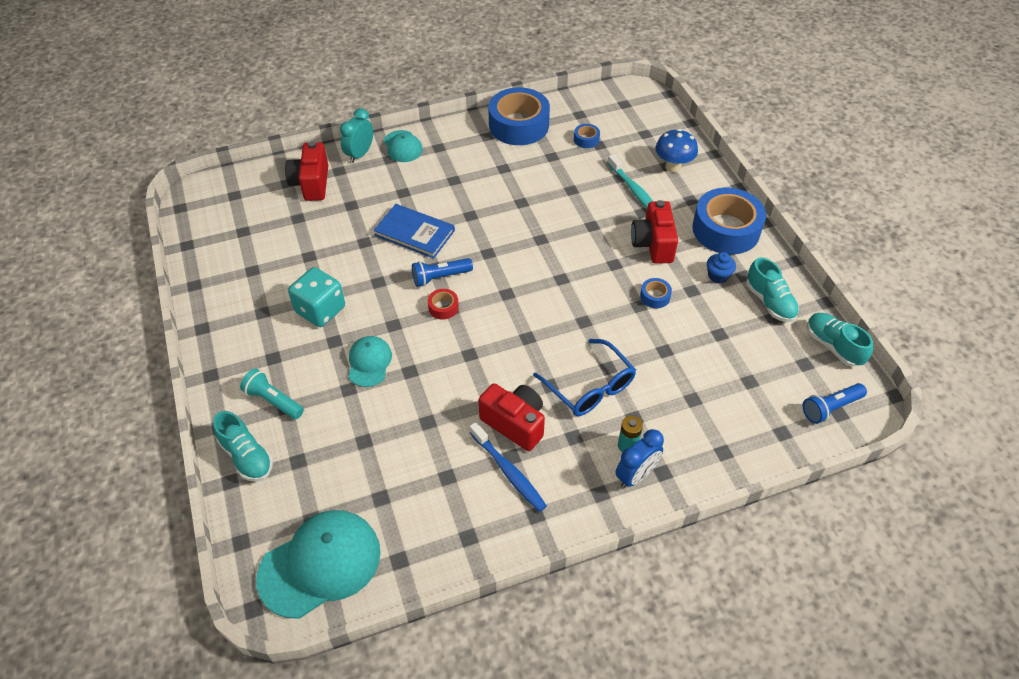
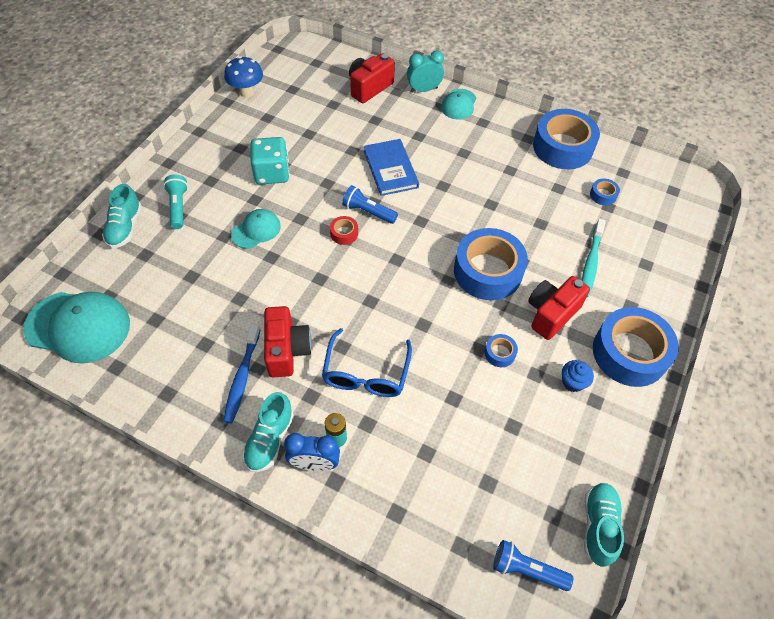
camera: 45 degrees right, 5 degrees up
(579, 250) = (488, 271): none -> blue tape
(673, 167) = (649, 269): blue mushroom -> blue mushroom (247, 92)
(769, 302) = (589, 441): turquoise shoe -> turquoise shoe (270, 439)

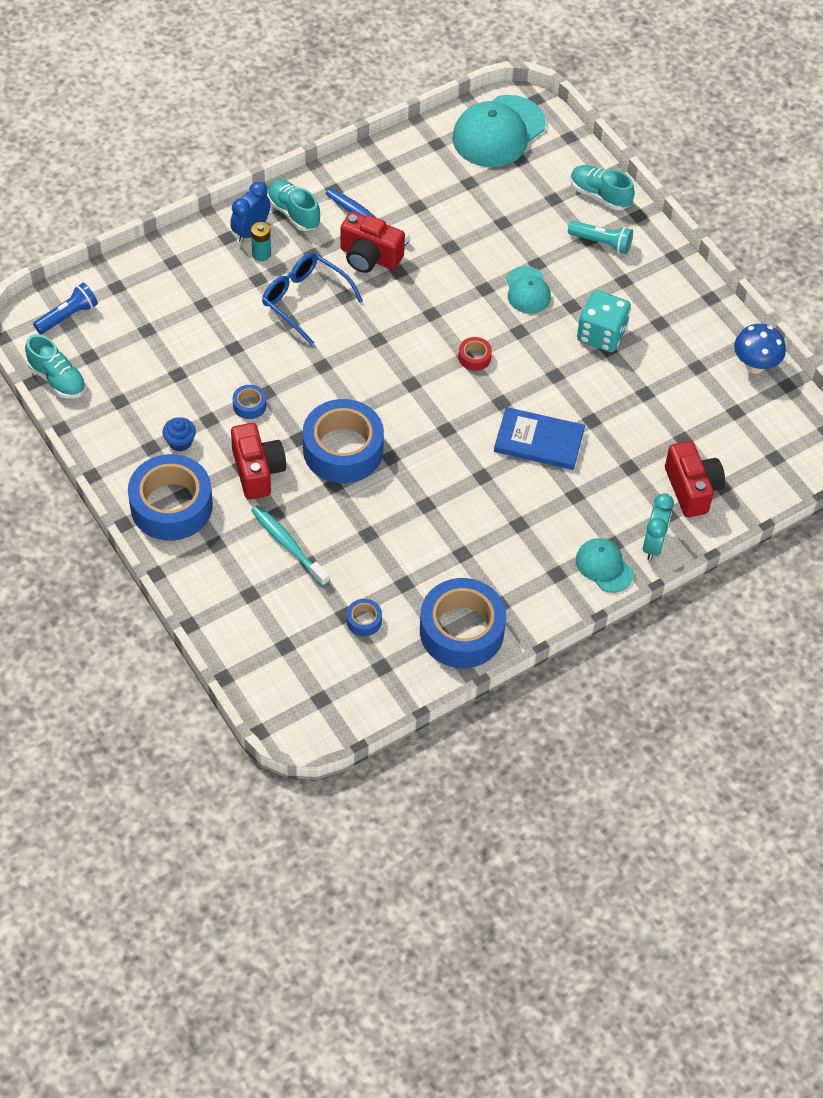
camera: 120 degrees right, 0 degrees up
(368, 212) = (490, 391): blue flashlight -> none

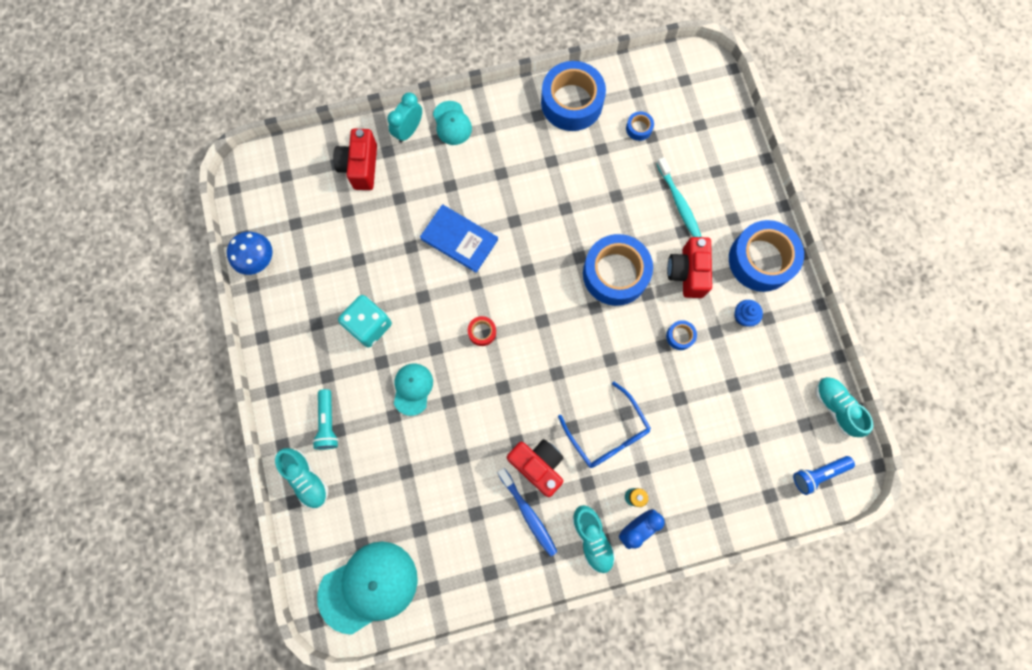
camera: 160 degrees left, 20 degrees up
(601, 242) = (328, 423): turquoise flashlight -> turquoise flashlight turned 135 degrees counterclockwise

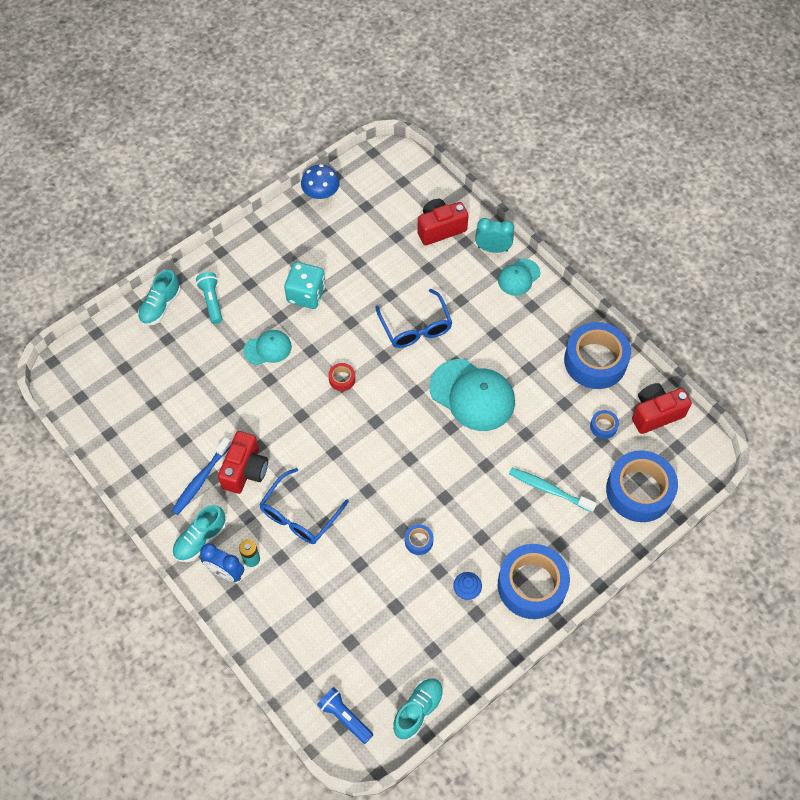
camera: 65 degrees right, 15 degrees down
(328, 423) = (211, 301): turquoise flashlight -> turquoise flashlight turned 105 degrees clockwise
(368, 587) = (93, 387): turquoise cap -> turquoise cap (472, 395)
(459, 239) = (416, 327): blue book -> blue glasses
(615, 274) = (450, 463): blue tape -> blue tape (639, 491)
(679, 202) = (549, 489): turquoise toothbrush -> turquoise toothbrush turned 75 degrees clockwise
(687, 272) = (484, 524): red camera -> red camera (655, 414)

